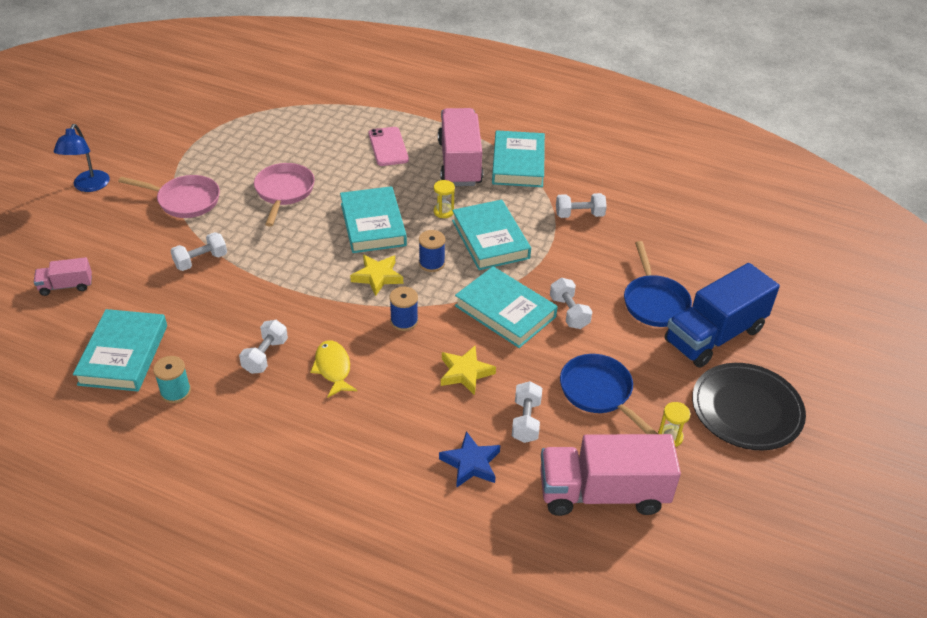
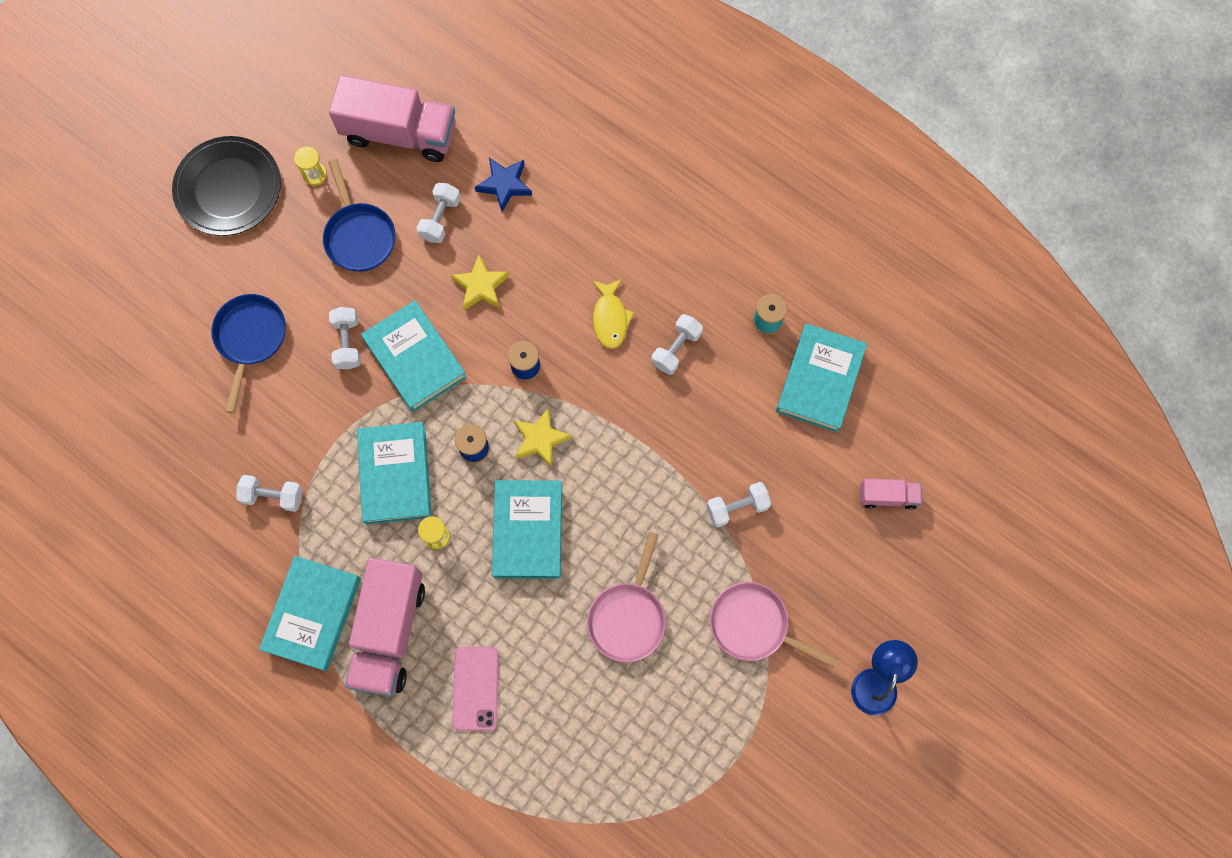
camera: 165 degrees left, 30 degrees up
(714, 335) = (211, 281): blue truck -> none

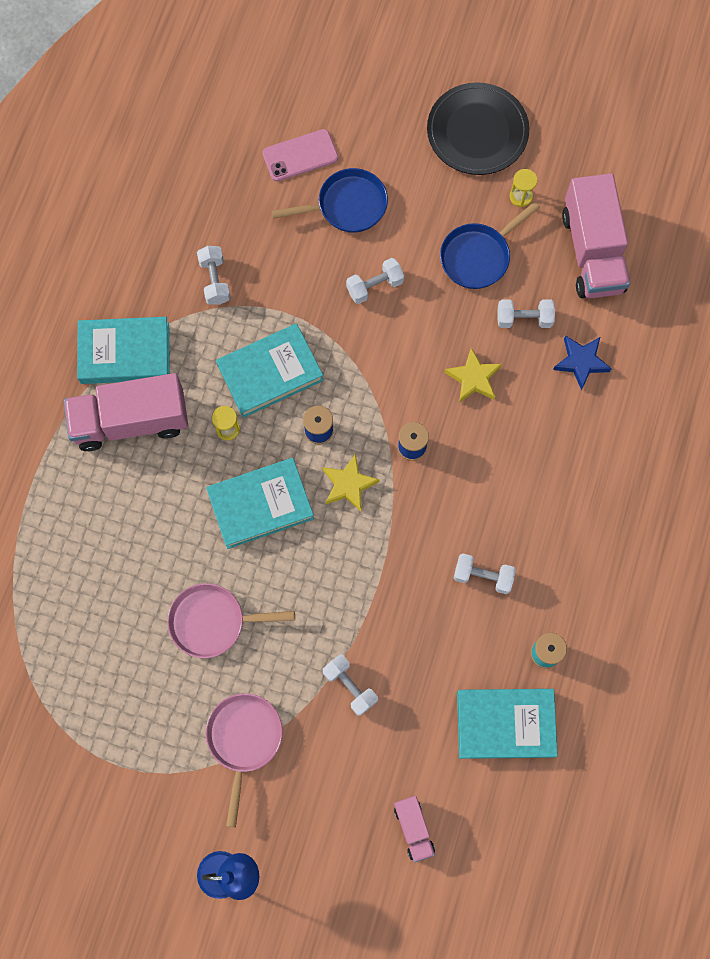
camera: 70 degrees right, 0 degrees up
(415, 358) = (382, 348): turquoise book -> none
(476, 688) = (106, 512): pink phone -> pink phone (300, 156)
(610, 318) = (489, 505): yellow fish -> none

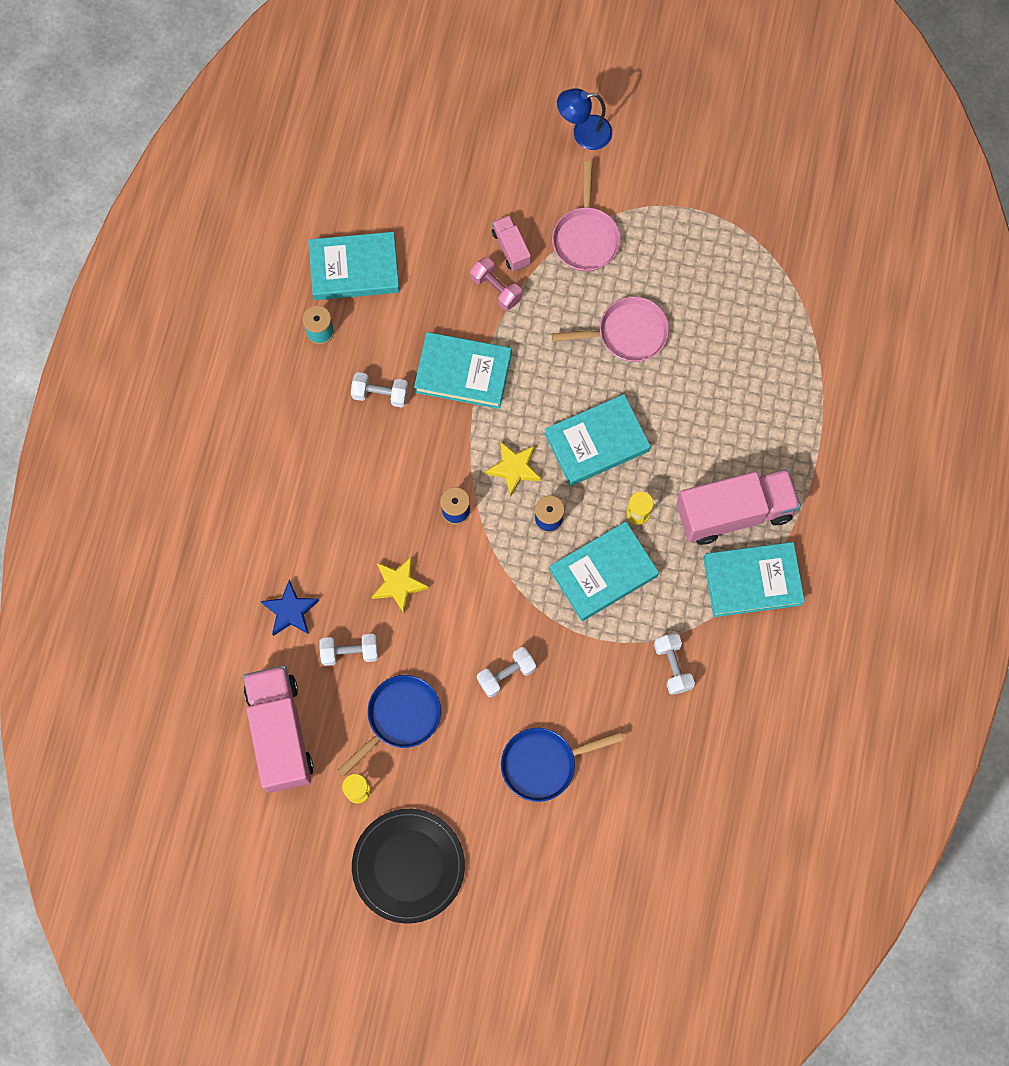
camera: 175 degrees right, 0 degrees up
(300, 156) = (600, 819): pink phone -> none
(350, 686) = (496, 289): white dumbbell -> pink dumbbell
(393, 592) = (463, 373): none -> turquoise book
(413, 828) = (430, 180): pink truck -> pink truck (511, 248)

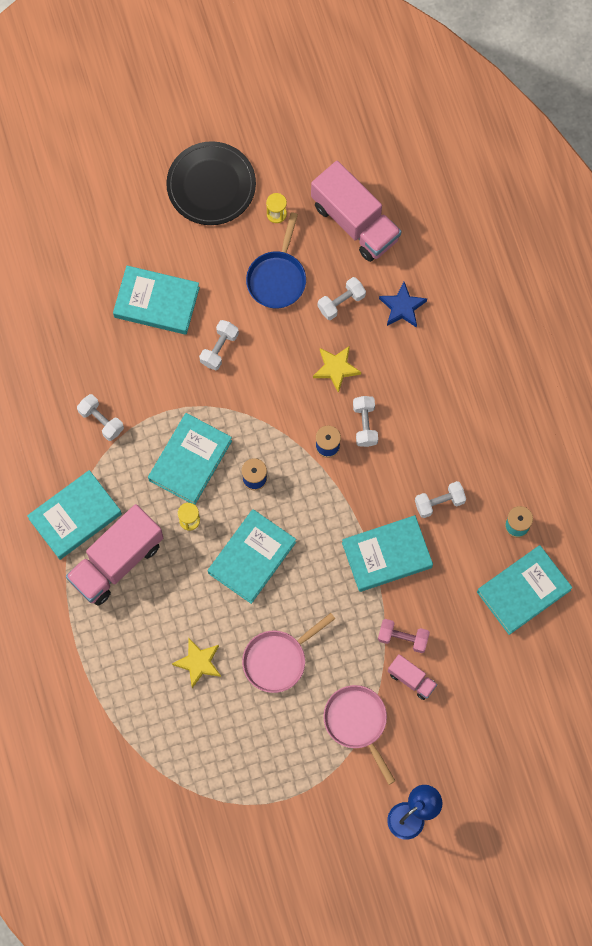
camera: 150 degrees right, 0 degrees up
(405, 511) = (365, 424): none -> white dumbbell
(514, 469) = (303, 502): yellow star -> yellow star (198, 663)
(543, 764) = (156, 302): blue pan -> turquoise book

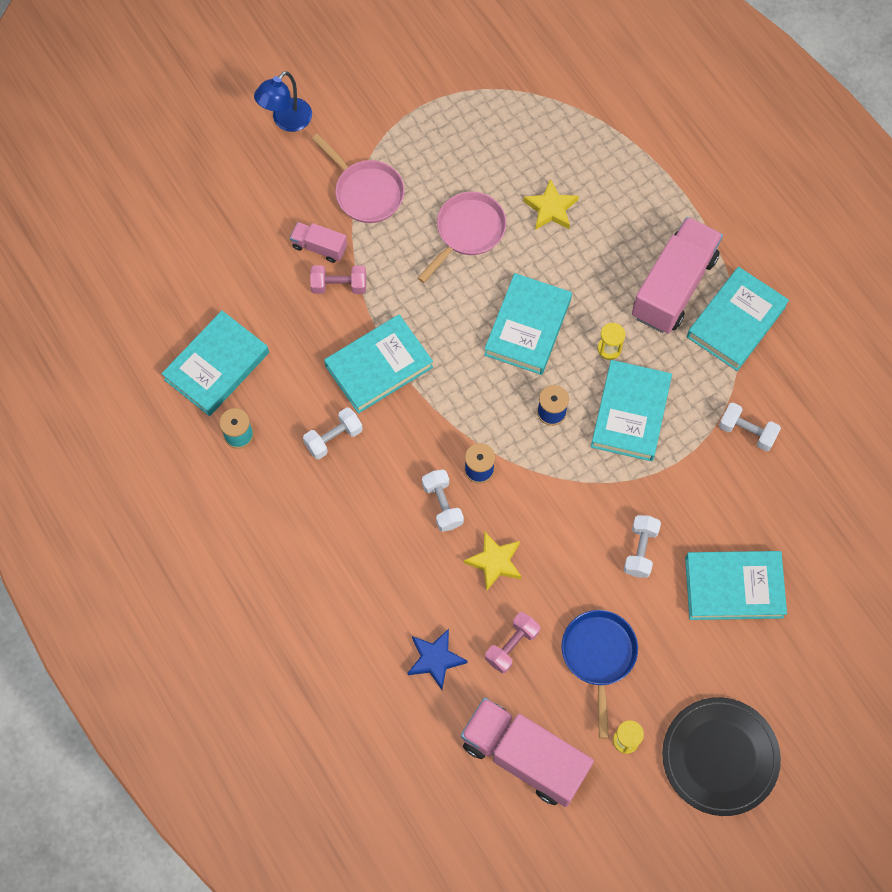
camera: 165 degrees right, 5 degrees down
(341, 302) = (511, 646): white dumbbell -> pink dumbbell

